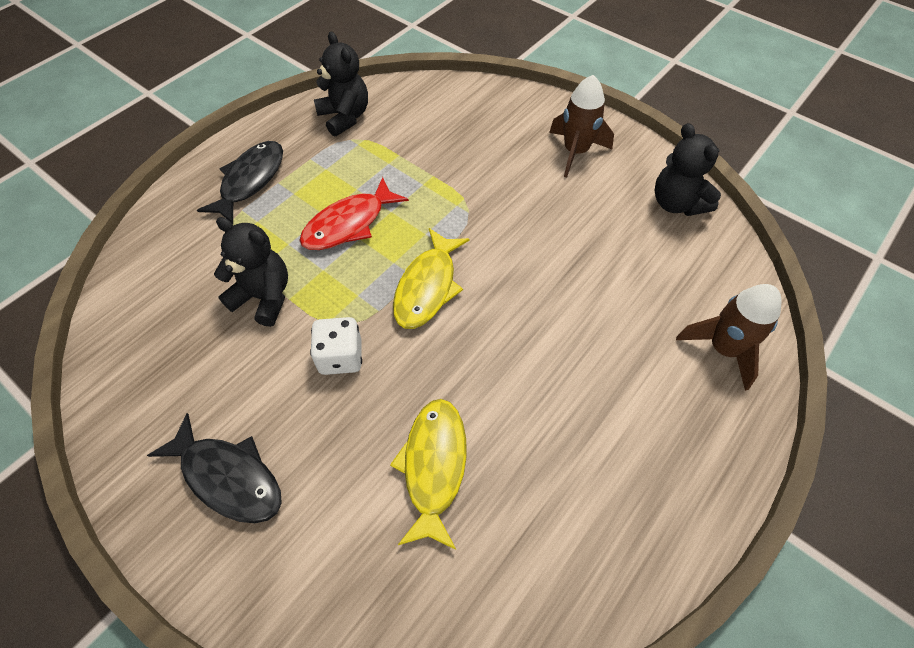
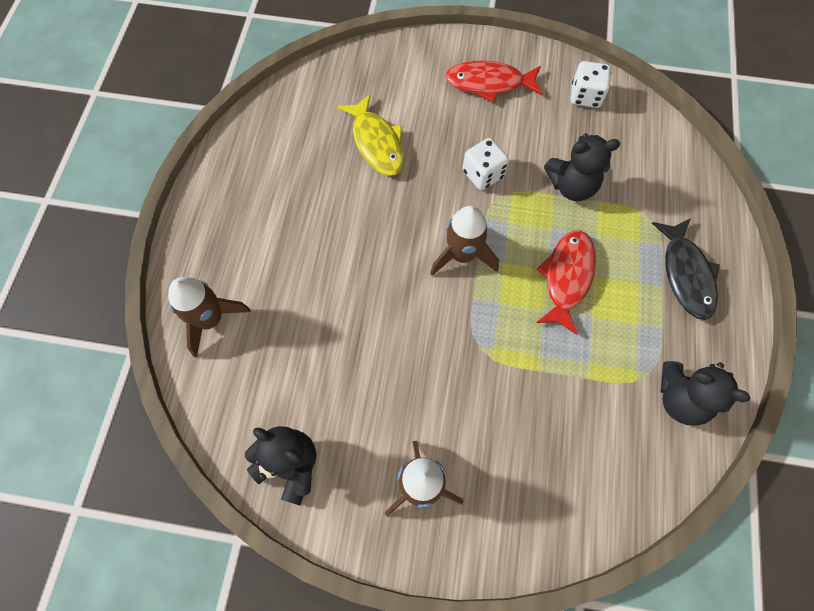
camera: 150 degrees right, 10 degrees up
(140, 389) = (585, 96): none -> white dice
(228, 477) = (489, 83): black fish -> red fish
(427, 287) = (462, 255): yellow fish -> brown rocket

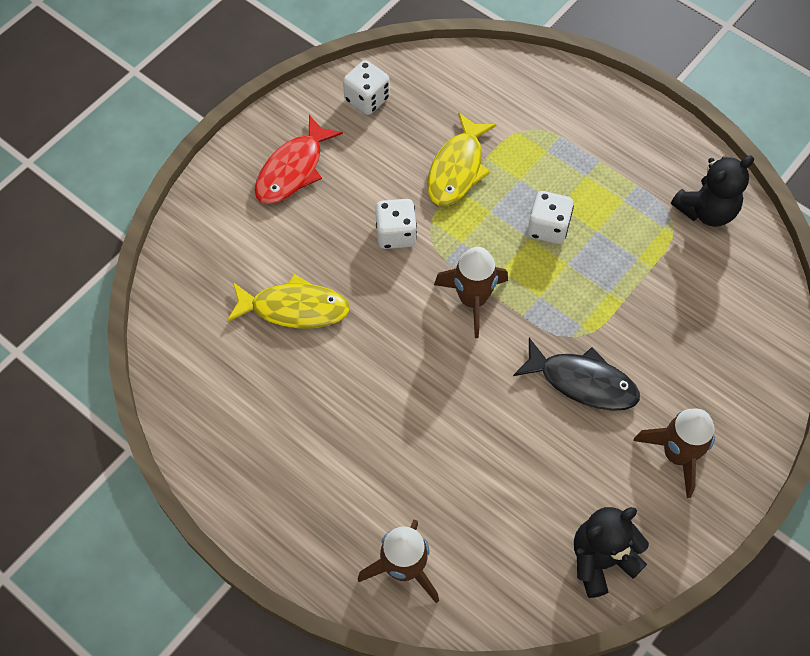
camera: 60 degrees left, 5 degrees down
(567, 277) = (548, 228): red fish -> white dice
(571, 186) = (457, 169): black teddy bear -> yellow fish
(686, 274) = (599, 136): black fish -> black fish (582, 382)

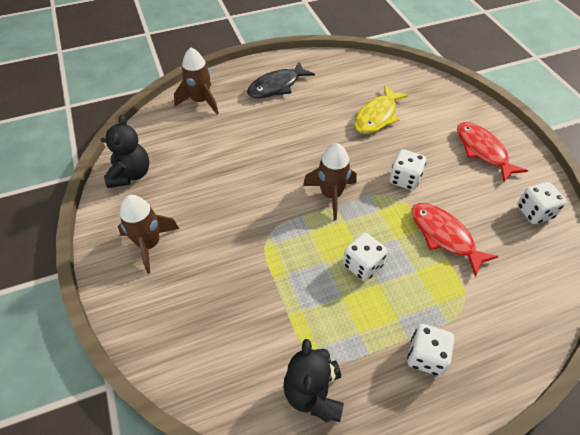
camera: 120 degrees right, 10 degrees down
(457, 169) = (444, 236): yellow fish -> red fish
(582, 382) = (234, 222): black fish -> black fish (277, 86)
(607, 141) = (426, 356): none -> white dice

